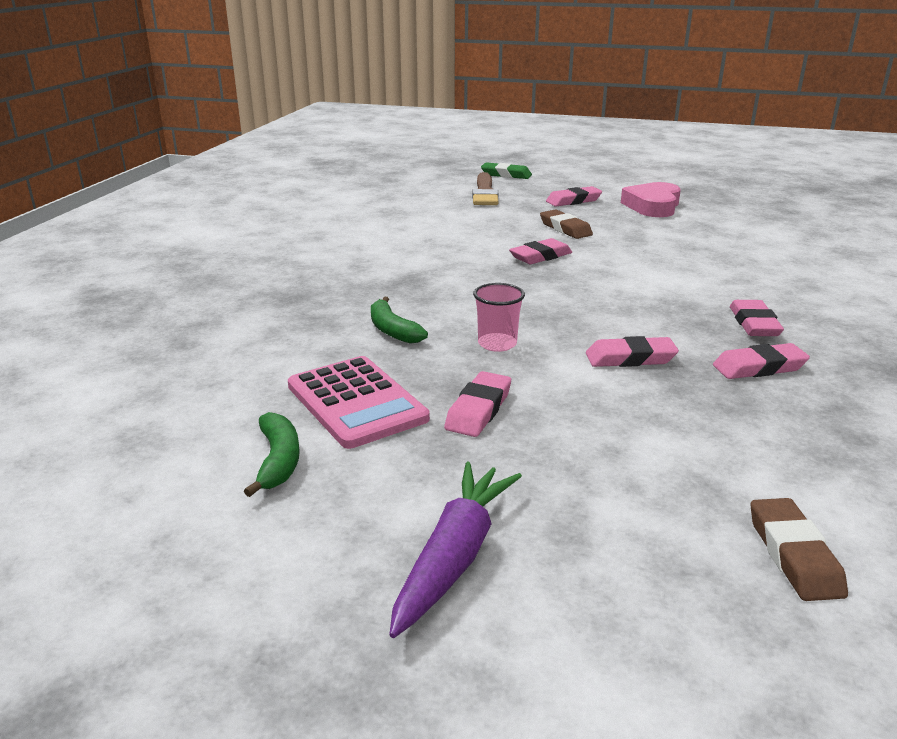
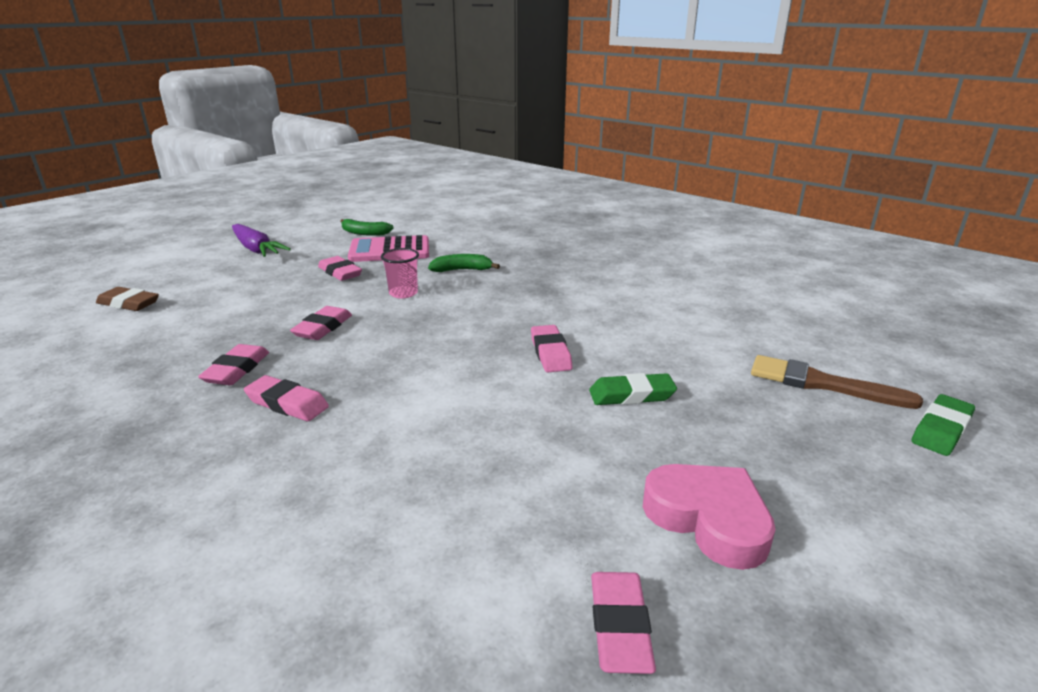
camera: 115 degrees right, 0 degrees up
(565, 228) = (631, 395): brown eraser -> green eraser
(573, 201) = (762, 445): pink eraser -> pink eraser (619, 626)

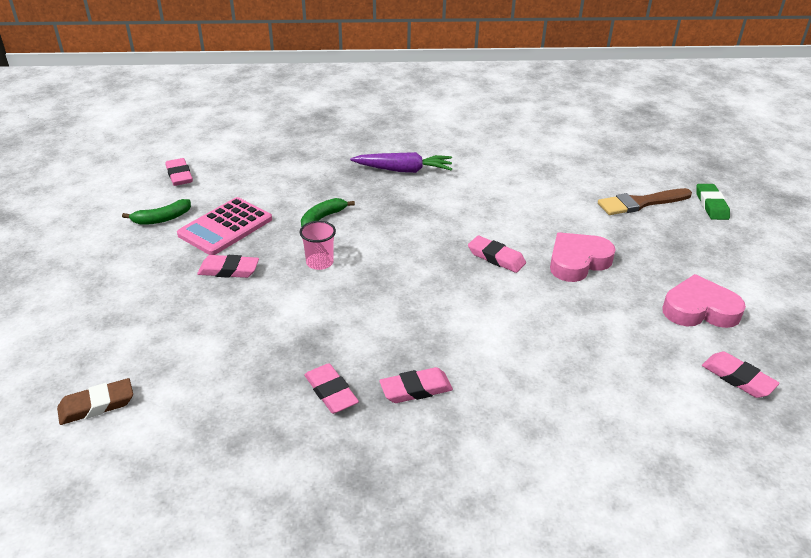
camera: 45 degrees left, 10 degrees up
(256, 249) = (90, 287): purple carrot -> purple carrot (403, 170)
(323, 327) = (321, 324): pink eraser -> pink eraser (179, 175)
(631, 395) = (577, 261): green eraser -> pink heart

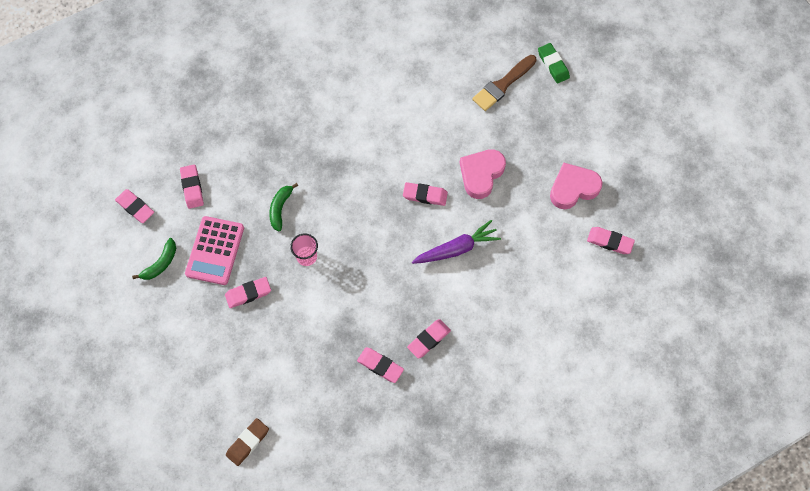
camera: 25 degrees left, 30 degrees up
(246, 179) = (192, 188): none -> pink eraser
(403, 170) = (309, 121): purple carrot -> purple carrot (456, 249)

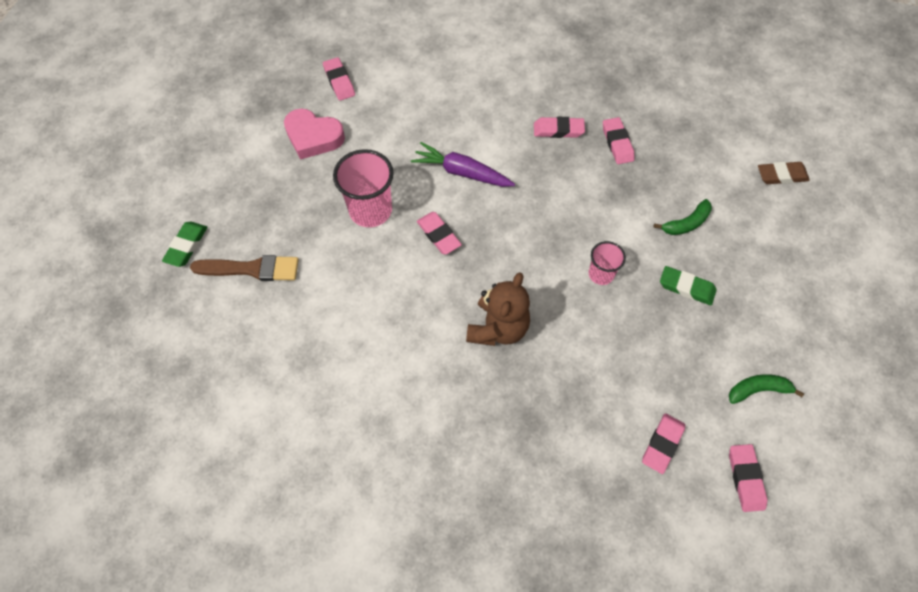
camera: 135 degrees left, 5 degrees down
(215, 251) = (689, 355): pink calculator -> none
(248, 293) = (686, 287): pink eraser -> green eraser
(280, 208) = (585, 340): green banana -> green banana (686, 223)
(335, 172) = (498, 328): none -> brown teddy bear
(481, 174) = (370, 210): pink heart -> pink cup

